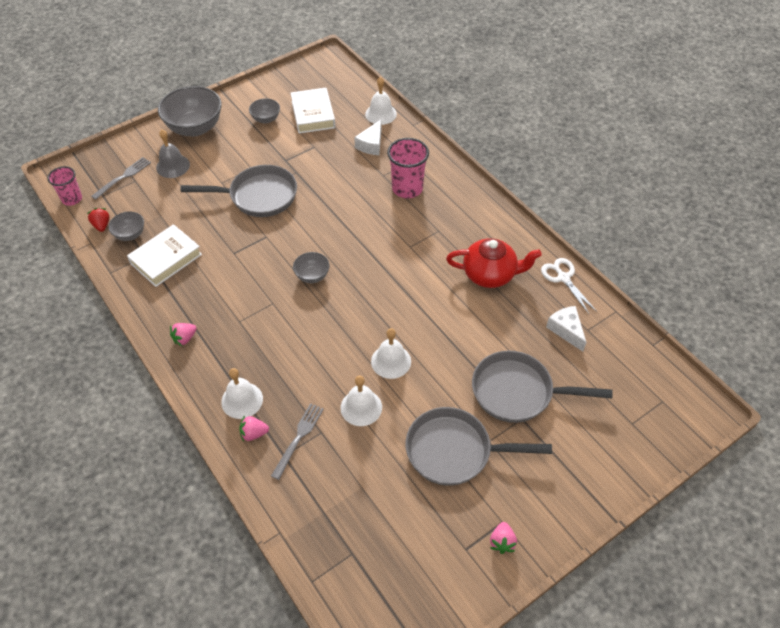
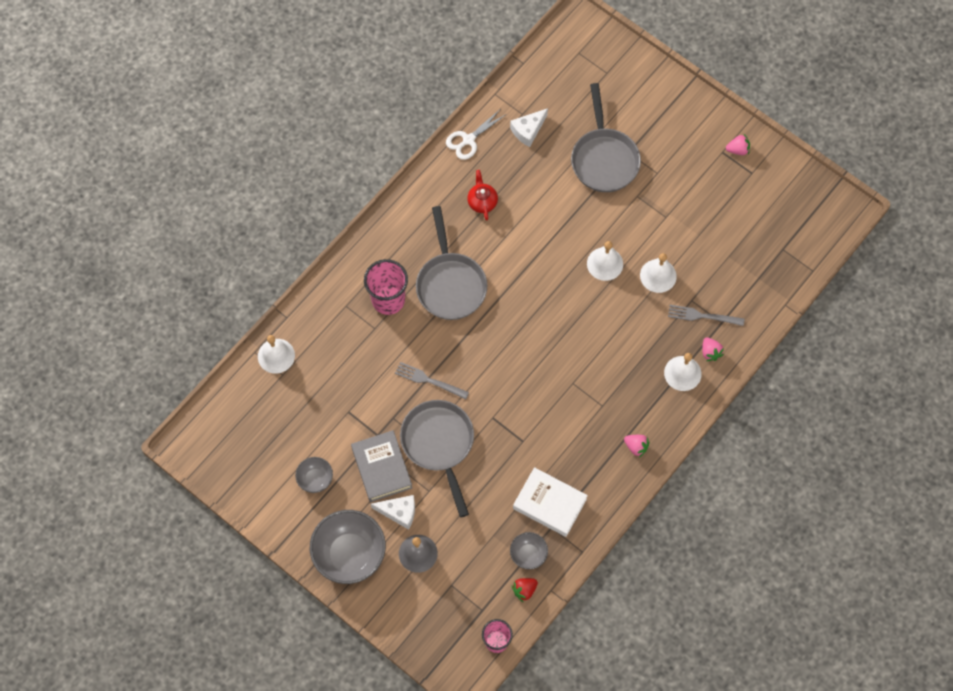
camera: 105 degrees left, 15 degrees up
(123, 177) = (449, 600): grey fork -> grey fork (428, 380)
(256, 158) = (382, 468): none -> grey book
(312, 276) = (530, 357): grey bowl -> none
(313, 114) = (294, 429): white book -> none
(371, 145) = (330, 352): white cheese -> white cheese (399, 512)
(454, 451) = (674, 196): grey pan -> grey pan (450, 284)
(490, 274) = (482, 202): red teapot -> red teapot, size x0.59

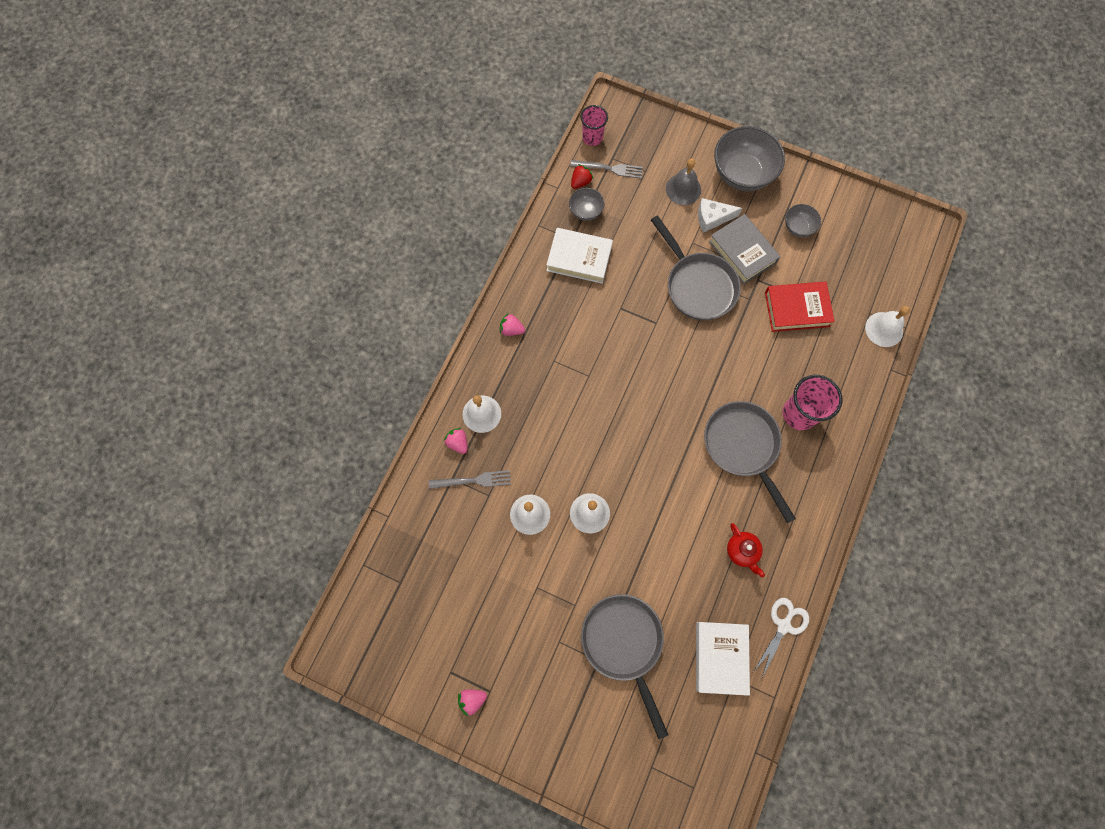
camera: 165 degrees right, 5 degrees up
(351, 396) = (797, 309): none -> red book
(428, 380) = (729, 342): grey fork -> grey fork (610, 168)
(528, 130) = (720, 657): white cheese -> white book

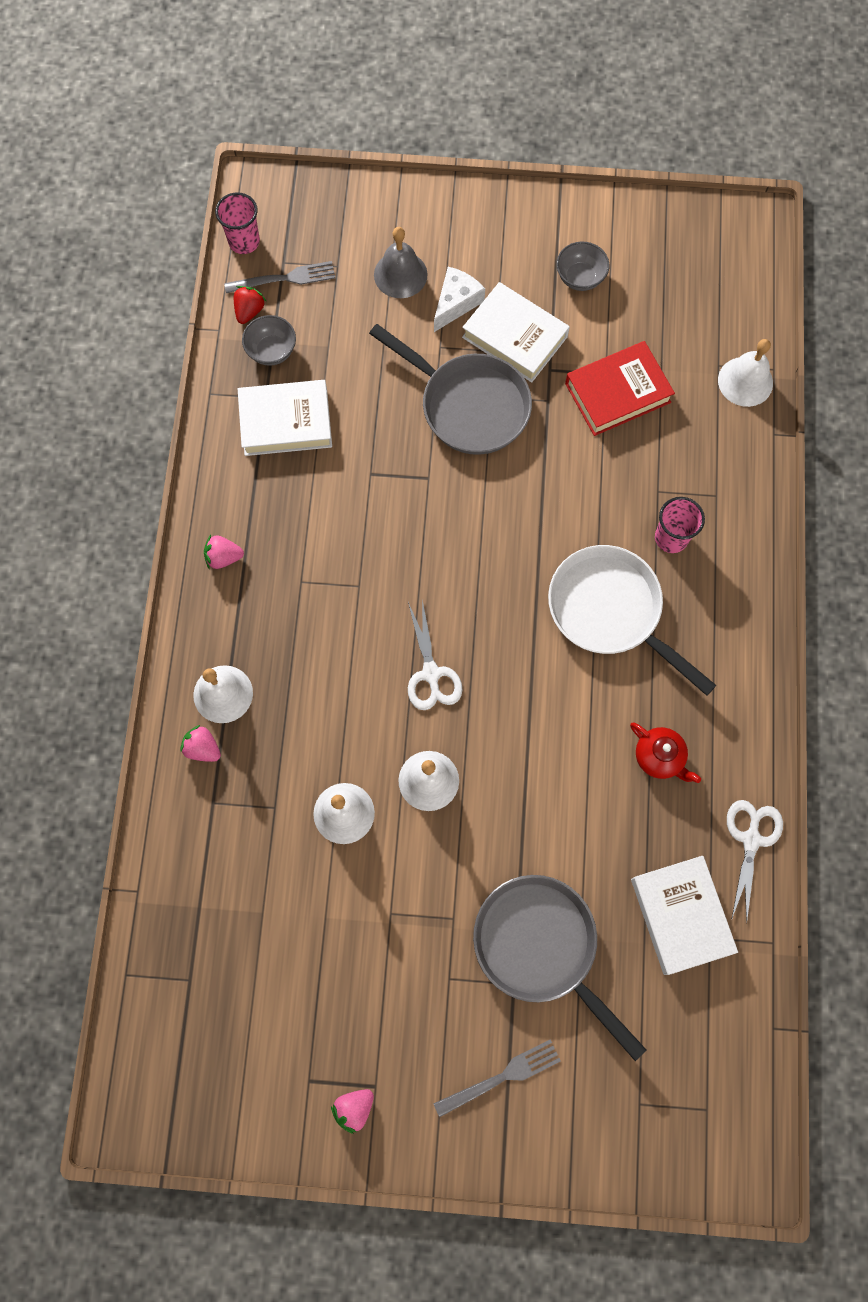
camera: 20 degrees left, 0 degrees up
(474, 480) = (245, 794): grey fork -> grey fork (502, 1076)
(614, 446) = (431, 674): none -> white scissors
(712, 218) = (456, 303): white cheese -> white cheese turned 150 degrees clockwise
(742, 174) = (476, 227): grey bowl -> none
(742, 252) = (514, 337): grey book -> white book
(743, 447) = (610, 611): grey pan -> white pan
(799, 413) = (671, 538): pink cup -> pink cup, size x0.65

